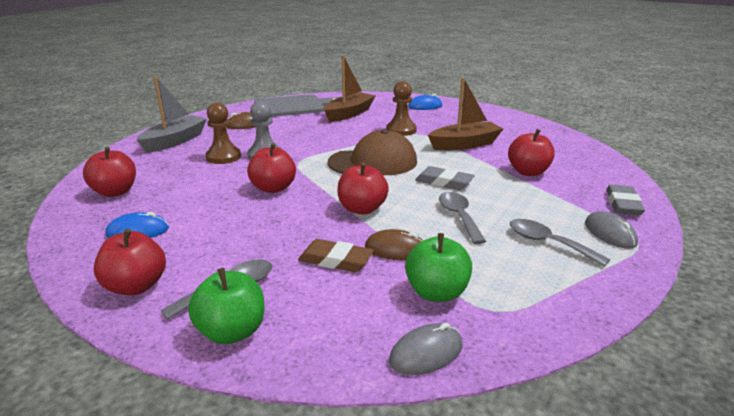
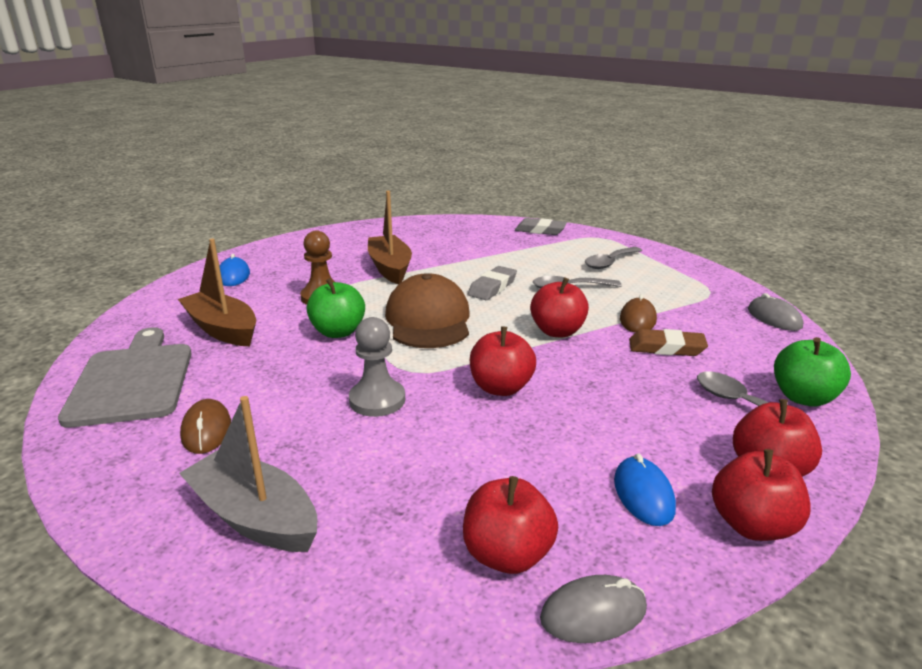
camera: 85 degrees left, 0 degrees up
(223, 157) = (370, 441): brown pawn -> none
(335, 260) = (666, 348): brown eraser -> brown eraser turned 75 degrees clockwise
(436, 292) = (698, 308): green apple -> green apple (338, 332)
(528, 172) = (473, 250): red apple -> red apple (752, 525)
(610, 233) = (589, 242): grey mouse -> grey mouse (593, 613)

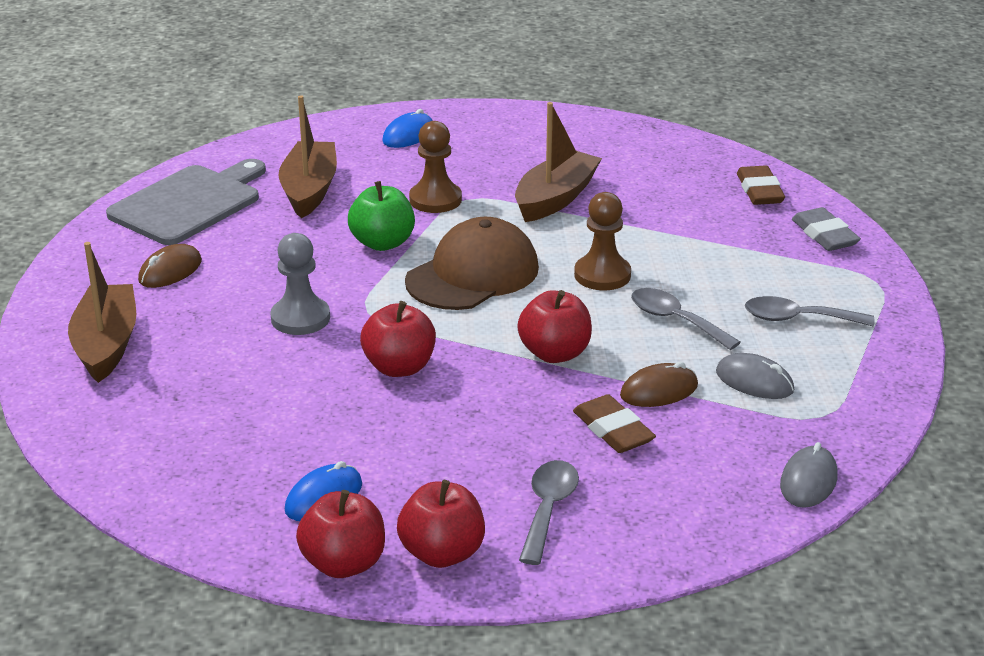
camera: 50 degrees right, 5 degrees up
(254, 517) = (106, 345): grey boat -> brown boat
(476, 227) = (759, 191): none -> brown eraser
(492, 287) = (602, 275): grey eraser -> brown pawn
(507, 554) = (181, 462): red apple -> none
(593, 613) = (161, 519): grey mouse -> grey mouse (754, 381)
(803, 397) = (616, 545): green apple -> none

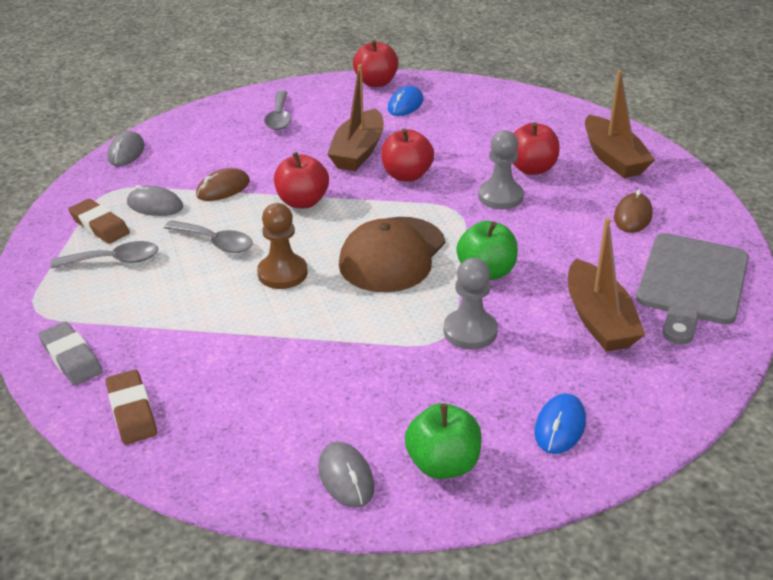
camera: 165 degrees right, 5 degrees up
(435, 200) = (470, 331): brown pawn -> grey pawn
(442, 553) = (328, 93): red apple -> red apple (531, 168)
(512, 130) = (443, 464): none -> green apple
(555, 198) = (351, 356): brown boat -> brown boat (358, 151)
(589, 133) = (346, 477): none -> grey mouse
(613, 430) = (250, 161): brown eraser -> brown eraser (100, 226)

